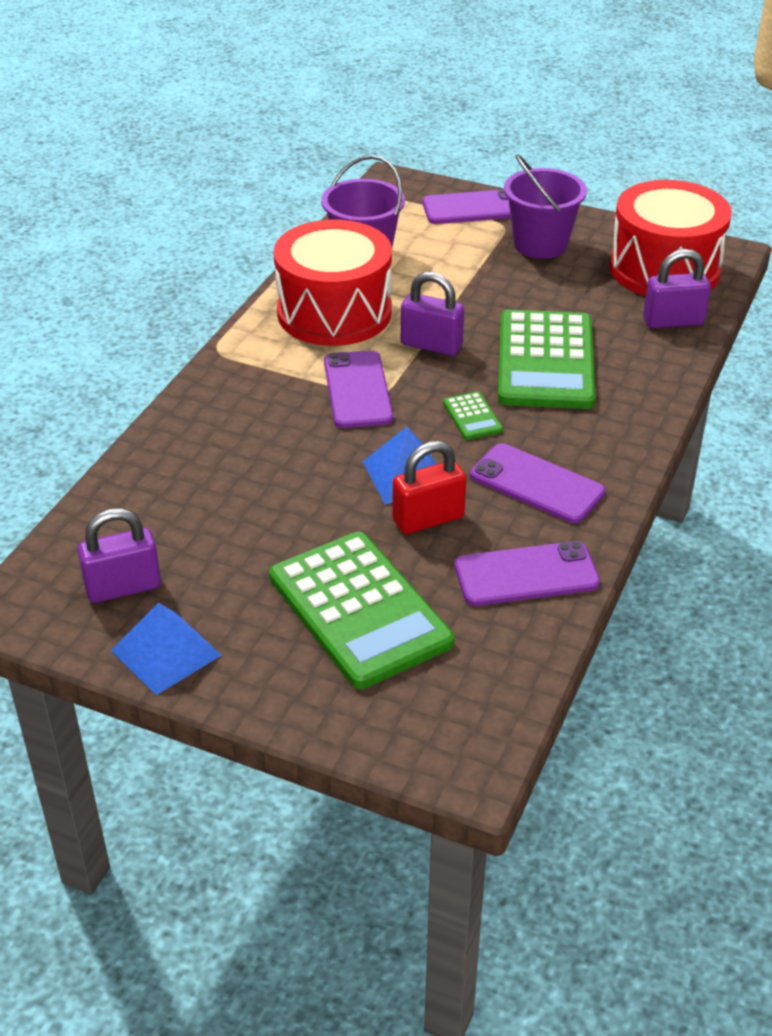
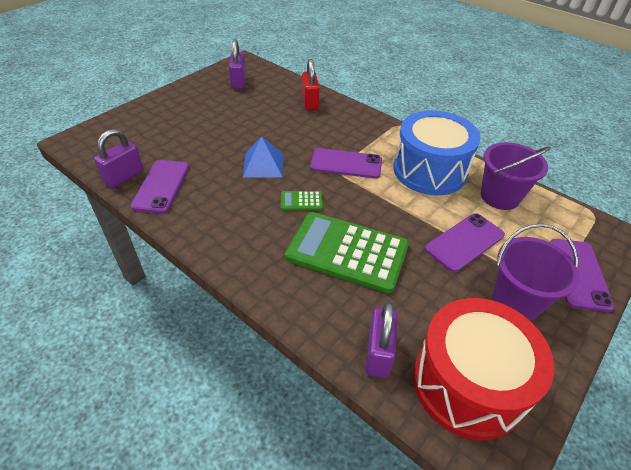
camera: 105 degrees right, 5 degrees up
(166, 652) = (196, 86): blue pyramid -> none
(334, 312) = (429, 171): red drum -> blue drum
(359, 610) = (180, 132): green calculator -> none
(428, 519) = (225, 164): red padlock -> red padlock (310, 102)
(431, 345) = (382, 202): purple padlock -> purple padlock (124, 177)
(537, 484) = (226, 210): purple phone -> purple phone (465, 242)

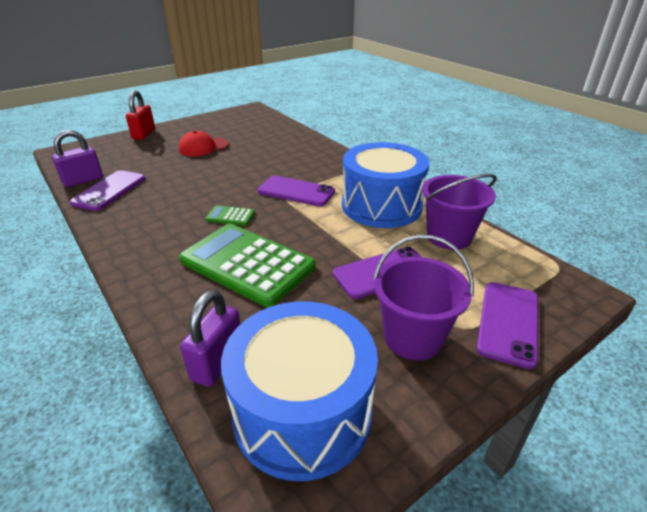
camera: 15 degrees right, 10 degrees down
(224, 118) = (203, 147): none -> red cap
(238, 82) = (236, 122): purple padlock -> none
(263, 165) = (214, 184): blue pyramid -> none
(310, 102) = (293, 142): red padlock -> red padlock (144, 134)
(468, 383) = (302, 412): red drum -> blue drum

